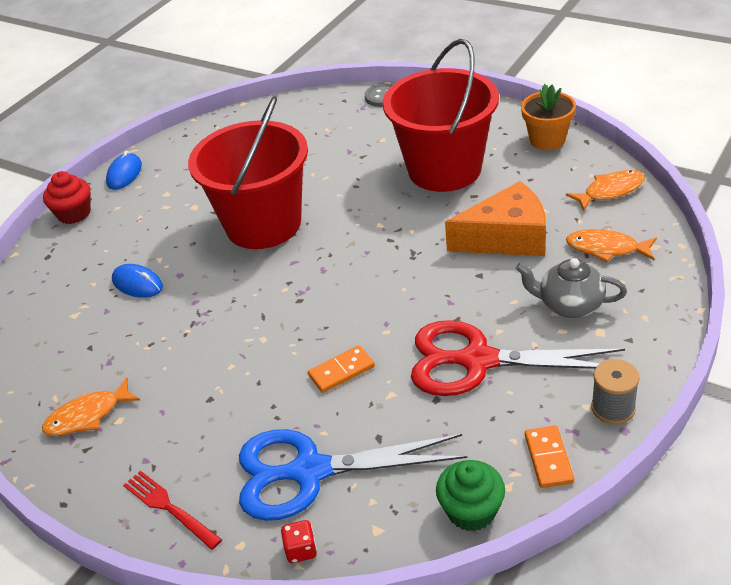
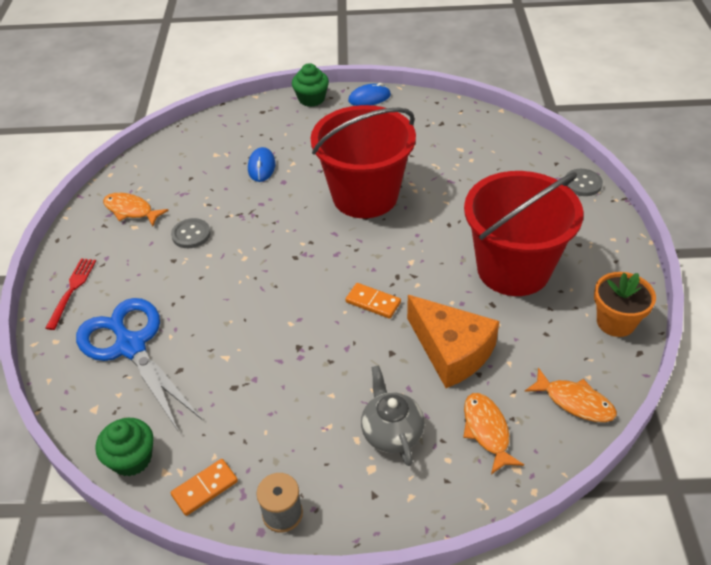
camera: 55 degrees right, 5 degrees up
(74, 213) = (311, 99): red cupcake -> green cupcake
(184, 372) = (191, 234): none -> grey button
(301, 550) = (62, 375): red dice -> none
(341, 371) = (234, 317): orange domino -> orange domino (373, 302)
(478, 361) = (289, 396): red scissors -> none

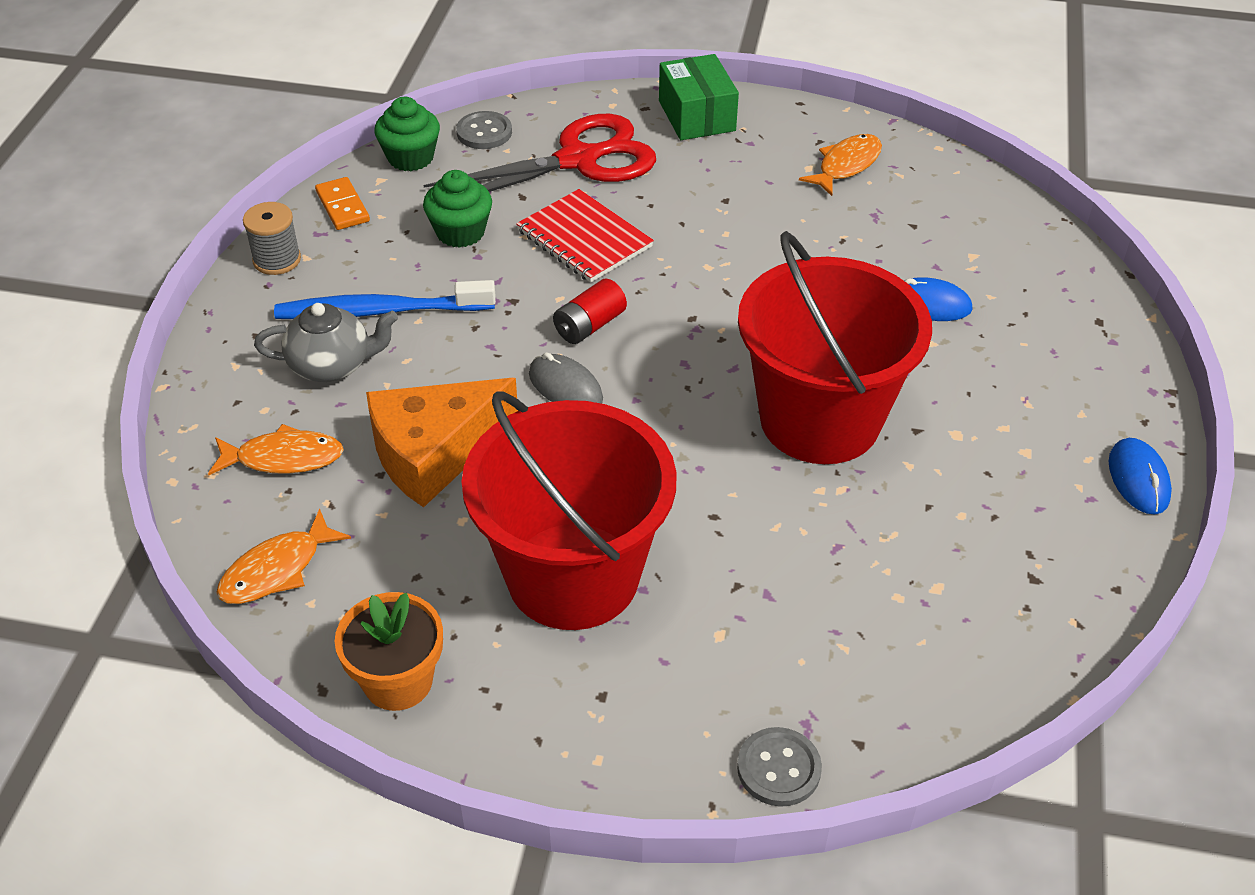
camera: 100 degrees right, 0 degrees up
(72, 290) = (697, 116): red fork -> green box
(131, 346) = (578, 160): blue scissors -> red scissors
(191, 234) = (775, 219): grey button -> grey button (484, 132)
(225, 323) = (584, 239): none -> red notebook
(311, 99) = (1139, 392): green cupcake -> green cupcake (460, 232)
(314, 302) = (590, 325): none -> red battery
(328, 421) = (380, 311): none -> blue toothbrush
(373, 302) = (565, 387): orange domino -> grey mouse

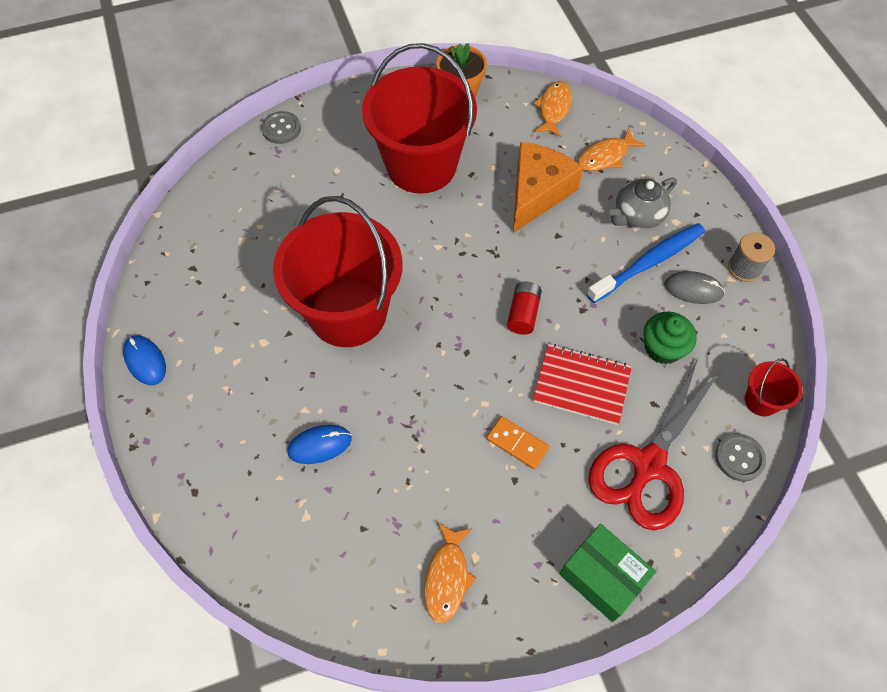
camera: 150 degrees right, 15 degrees up
(343, 206) = (754, 330): orange domino -> orange domino (517, 444)
(410, 157) = (761, 400): green cupcake -> red bucket
(565, 387) = (503, 264): grey mouse -> grey mouse (693, 289)

